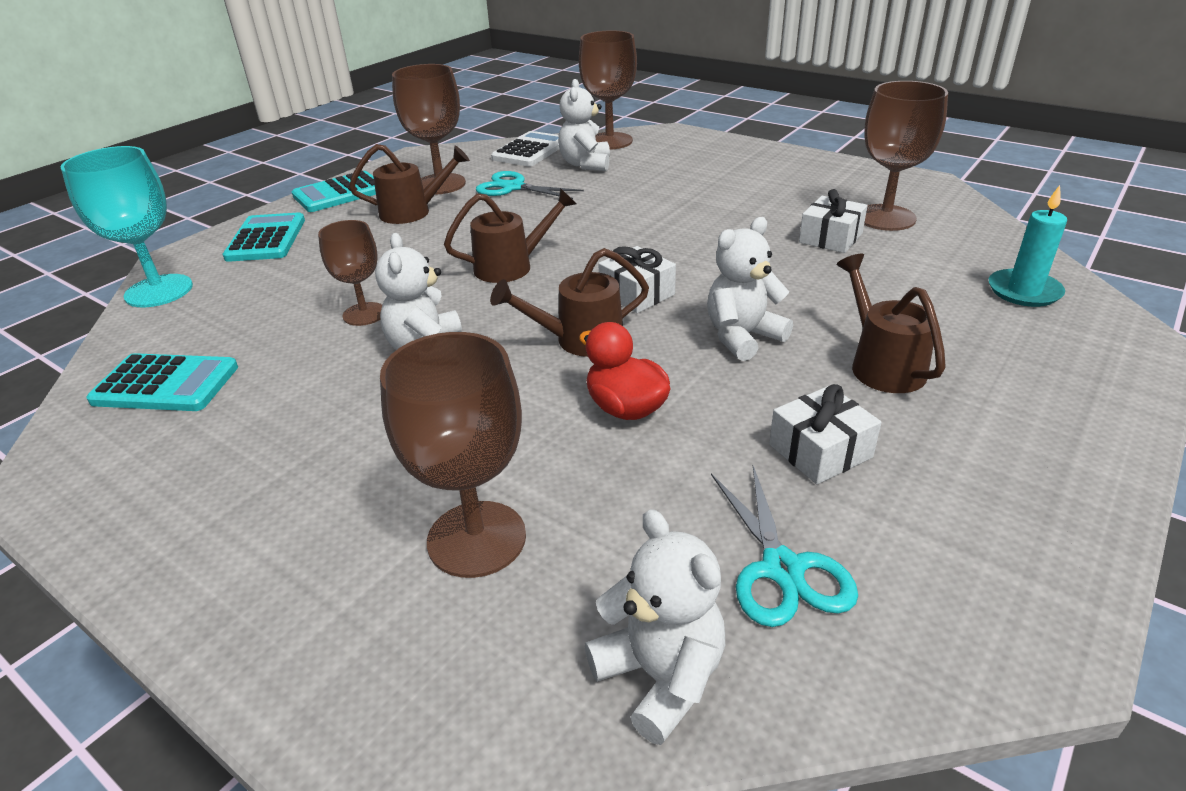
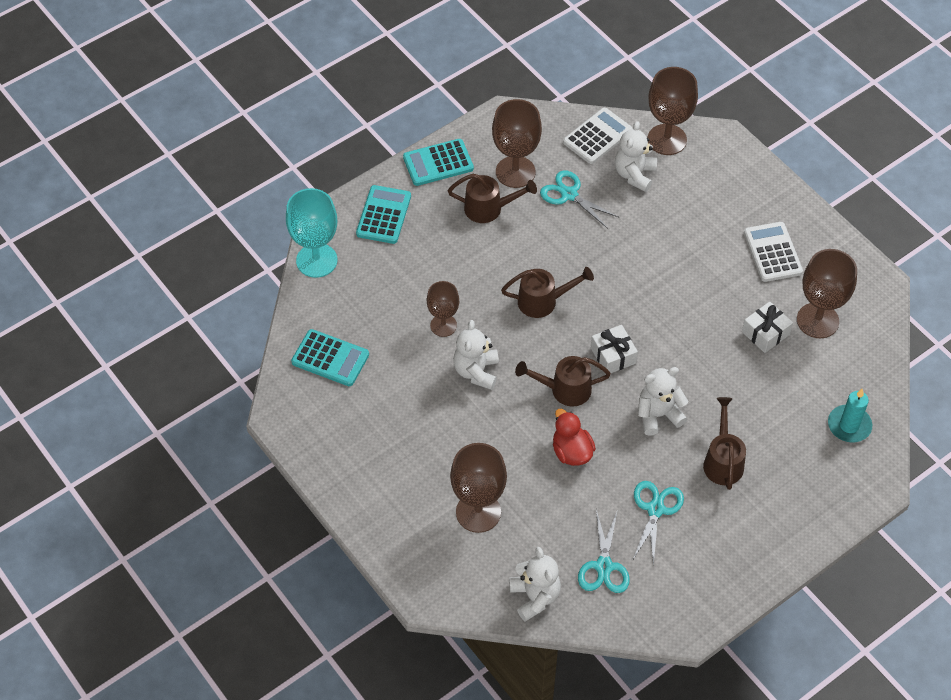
camera: 15 degrees right, 20 degrees up
(784, 184) = (772, 252): none -> white calculator
(820, 451) = (655, 509): white gift -> turquoise scissors

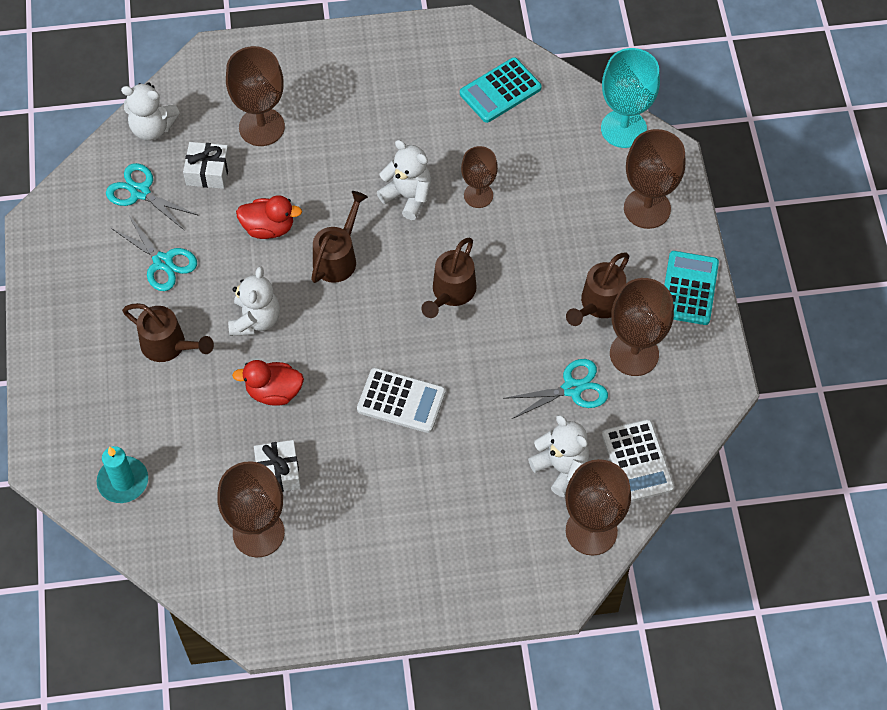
camera: 120 degrees right, 5 degrees up
(383, 215) = (647, 208): turquoise calculator -> brown goblet
(613, 355) = (347, 319): white gift -> white gift (208, 172)
(707, 370) = (274, 392): none -> red duck
(772, 252) = (371, 544): white calculator -> white calculator (401, 401)

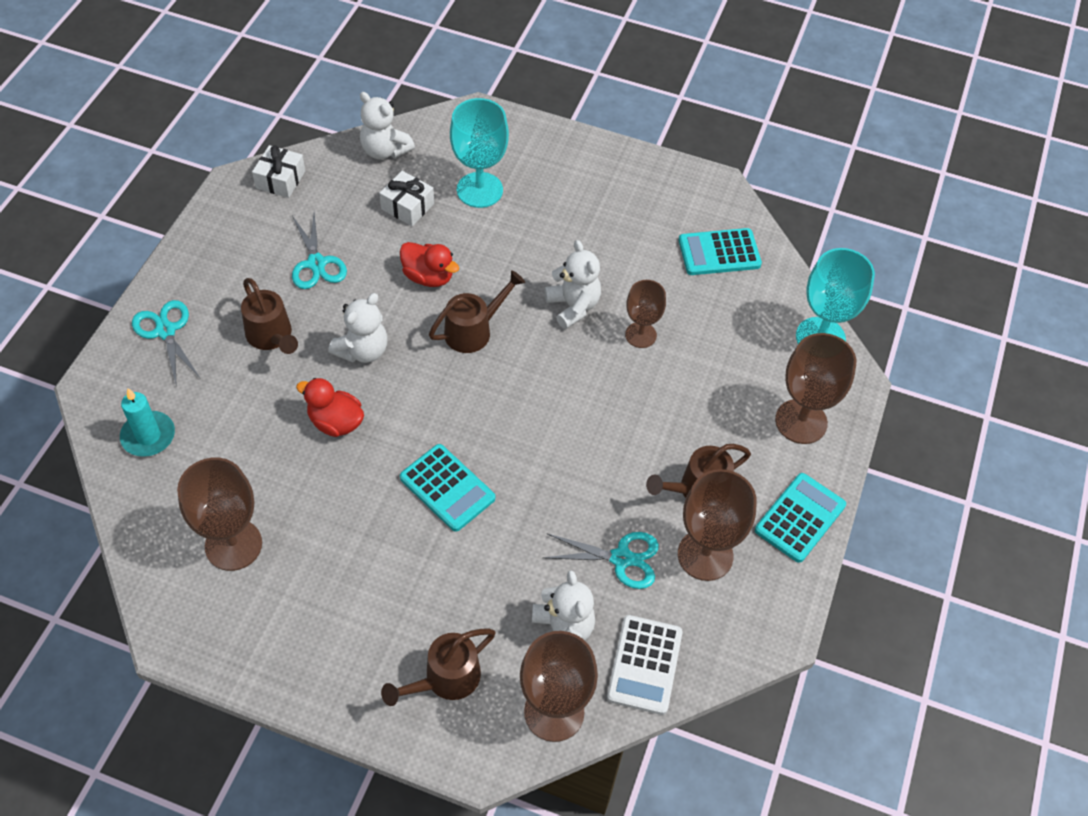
camera: 25 degrees right, 5 degrees down
(140, 192) = (338, 198): turquoise scissors -> turquoise scissors (165, 331)
(261, 127) = (479, 190): brown goblet -> turquoise goblet
(278, 472) = (289, 498): white gift -> white gift (280, 180)
(401, 401) = (447, 488): white calculator -> turquoise calculator
(451, 293) = (558, 411): brown watering can -> brown watering can (445, 679)

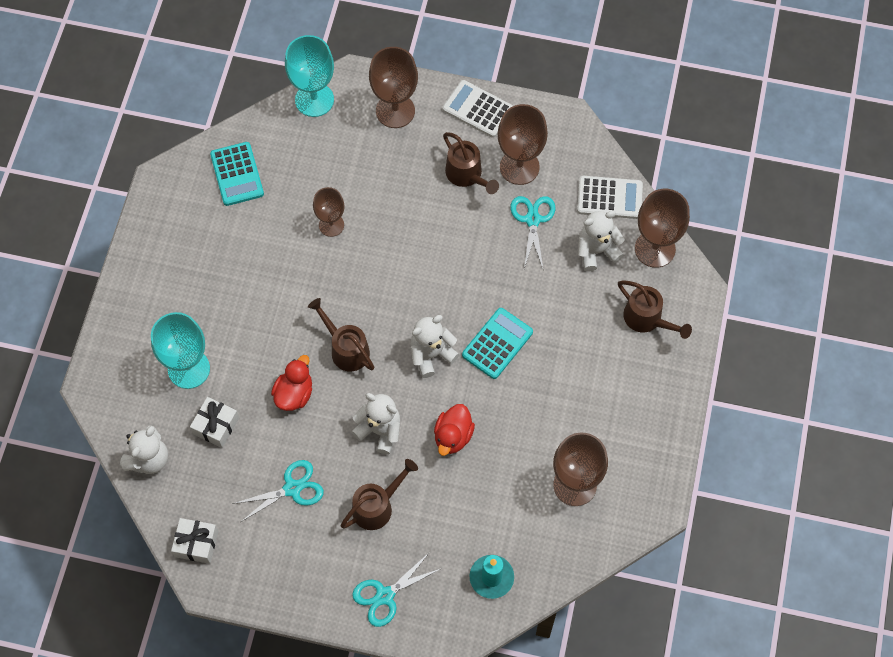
camera: 95 degrees left, 10 degrees up
(573, 306) = (309, 277): white teddy bear -> white teddy bear (431, 354)
(800, 518) = (478, 109): turquoise calculator -> white calculator

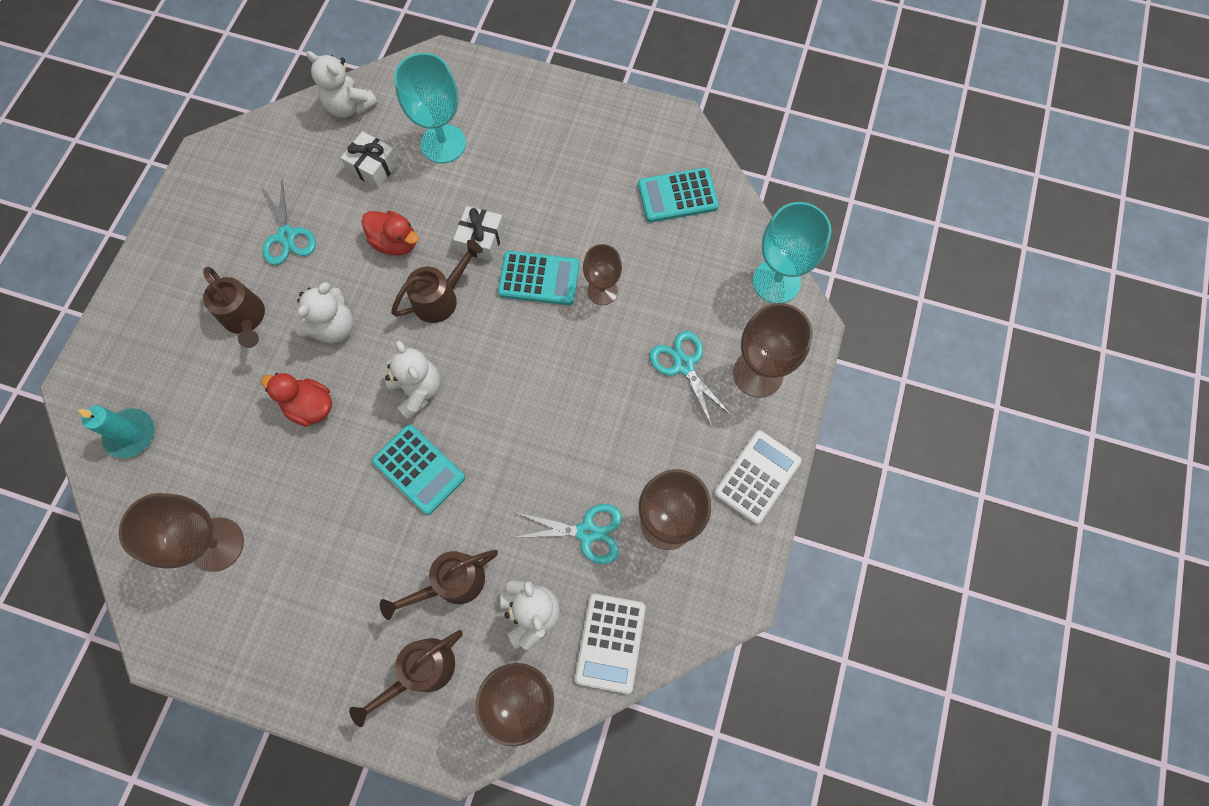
camera: 95 degrees right, 5 degrees up
(196, 543) = (249, 146): white gift -> white gift (481, 240)
(322, 274) = (539, 278): none -> turquoise calculator
(385, 595) = (143, 320): turquoise scissors -> turquoise scissors (684, 365)
(467, 175) = (658, 454): brown watering can -> brown watering can (452, 583)

